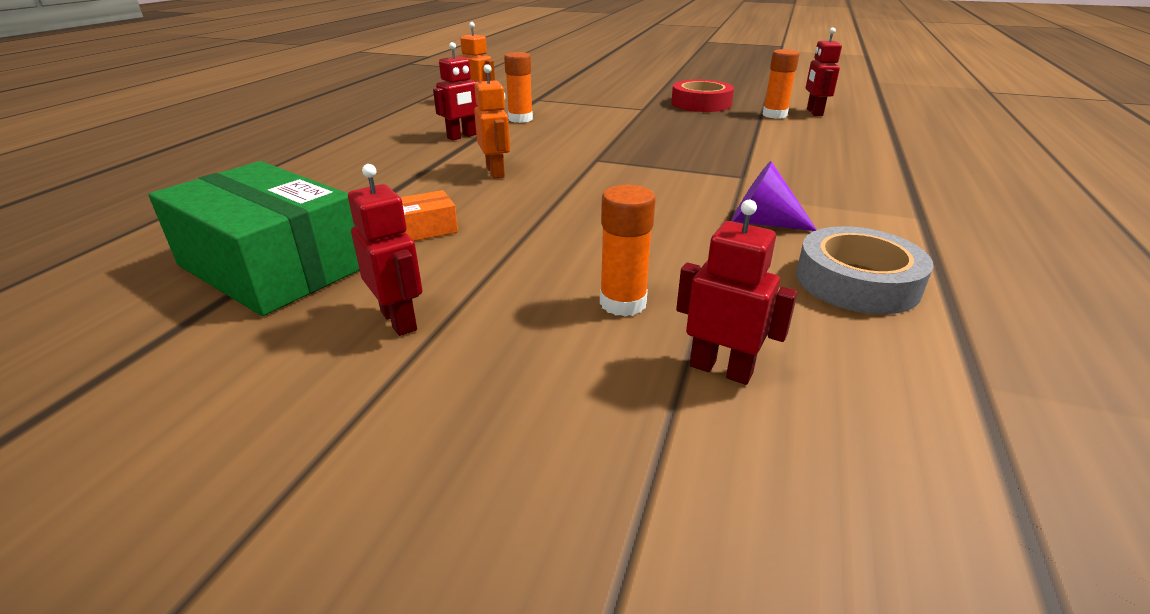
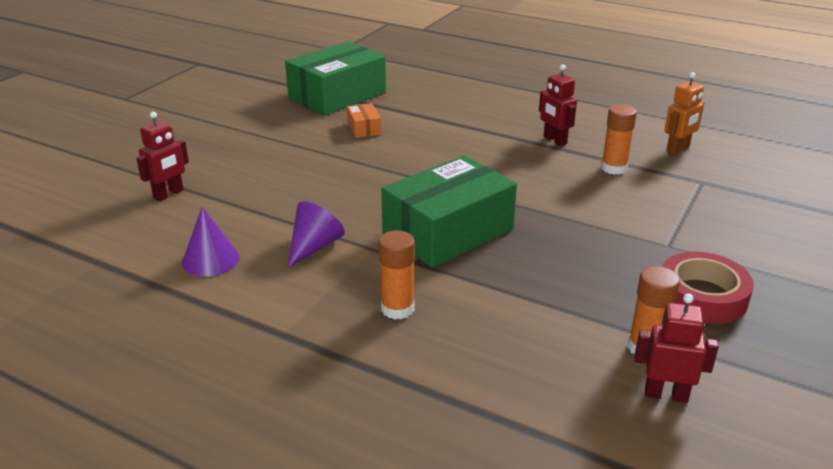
camera: 100 degrees right, 0 degrees up
(399, 320) = (265, 125): red robot -> none
(496, 172) = (458, 152): orange robot -> none
(623, 303) = (242, 178): orange glue stick -> orange glue stick (397, 309)
(677, 168) = (448, 231): none -> green box
(857, 281) = (210, 259): grey tape -> purple cone

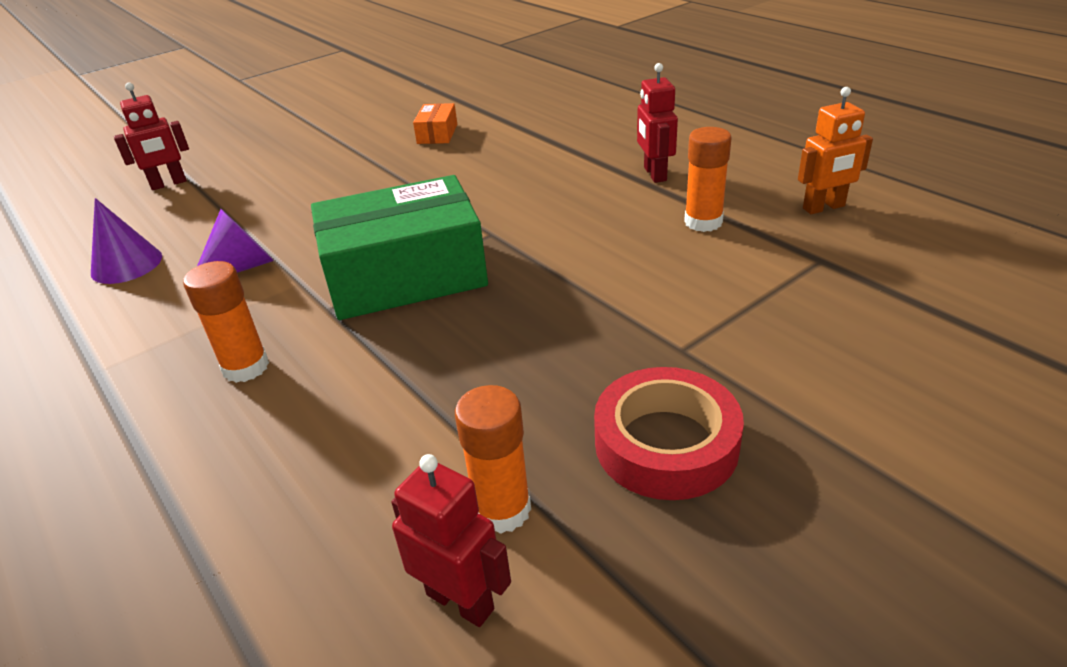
camera: 25 degrees right, 5 degrees up
(337, 95) = (446, 94): green box -> none

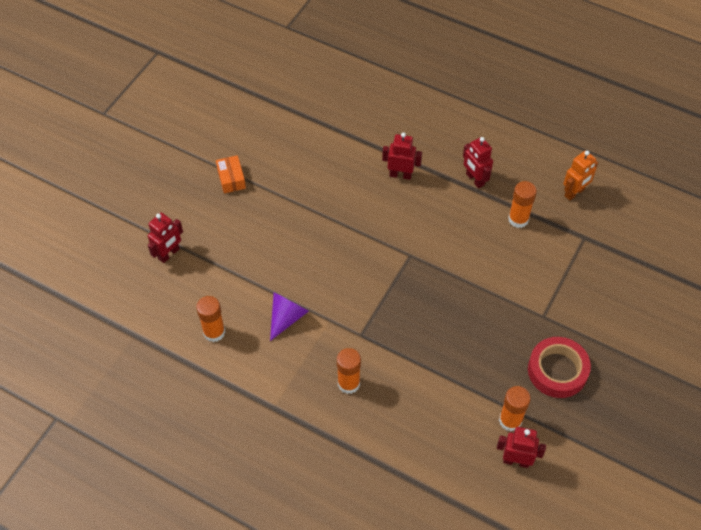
camera: 25 degrees left, 20 degrees up
(126, 264) = (214, 332): purple cone -> orange glue stick
(405, 275) = (384, 300): green box -> none
(437, 134) = (316, 161): orange box -> orange box (231, 179)
(543, 157) = (400, 175): none -> red robot

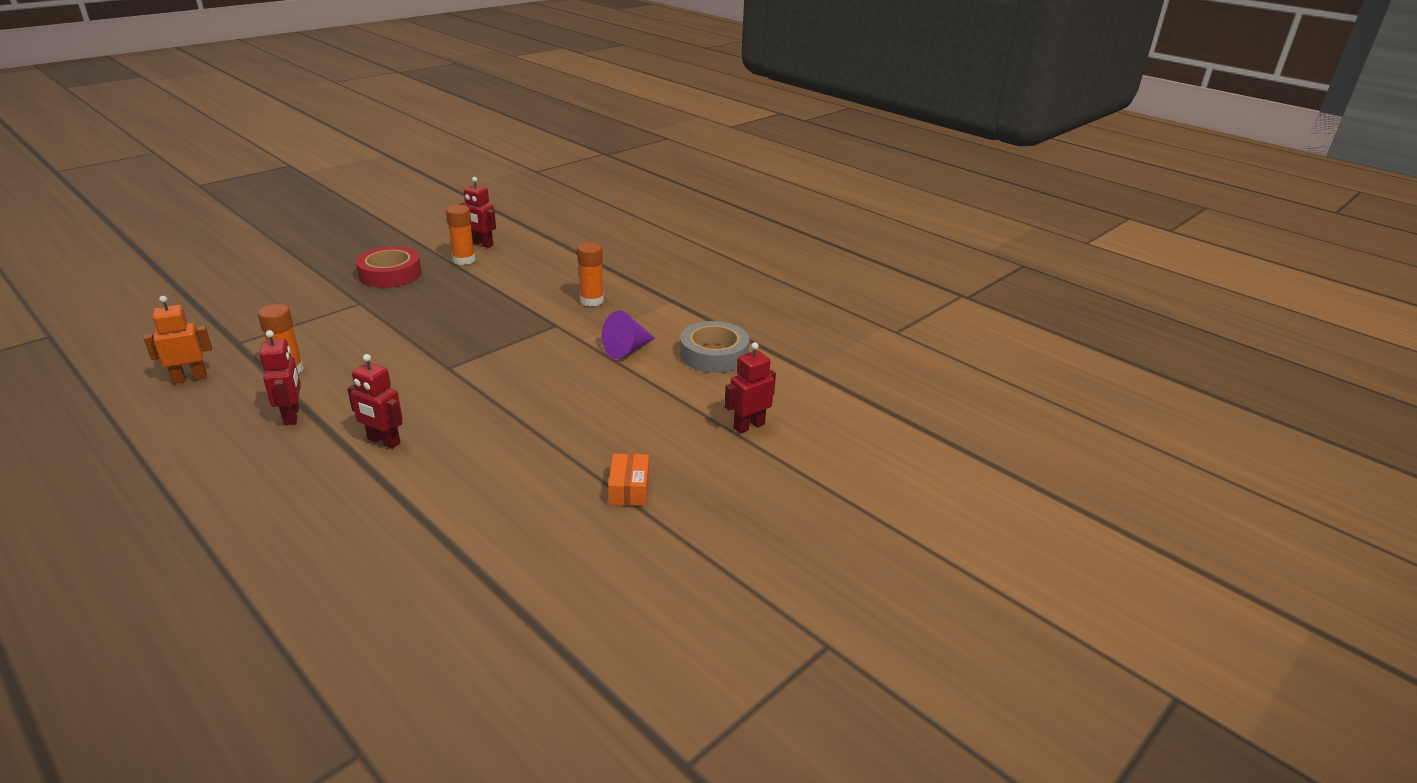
camera: 165 degrees left, 25 degrees down
(214, 332) = (714, 354): orange glue stick -> grey tape

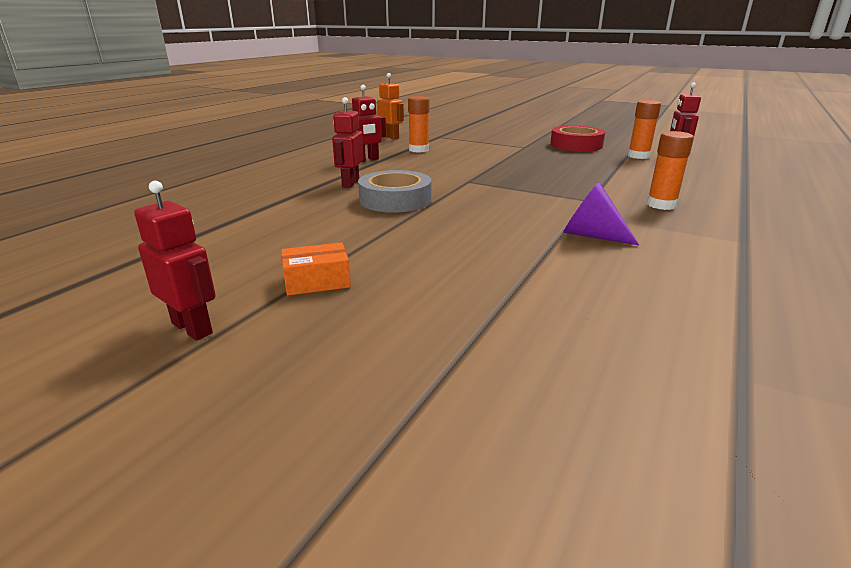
camera: 75 degrees right, 5 degrees down
(714, 354) = (659, 286): grey tape -> grey tape (395, 200)
(749, 426) = (505, 341): red robot -> red robot (192, 328)

